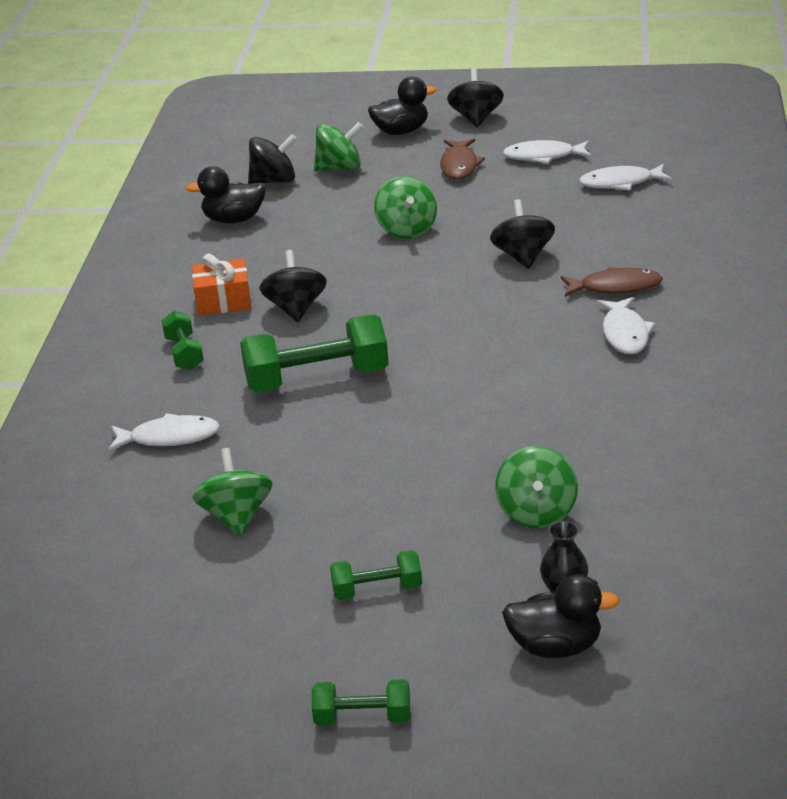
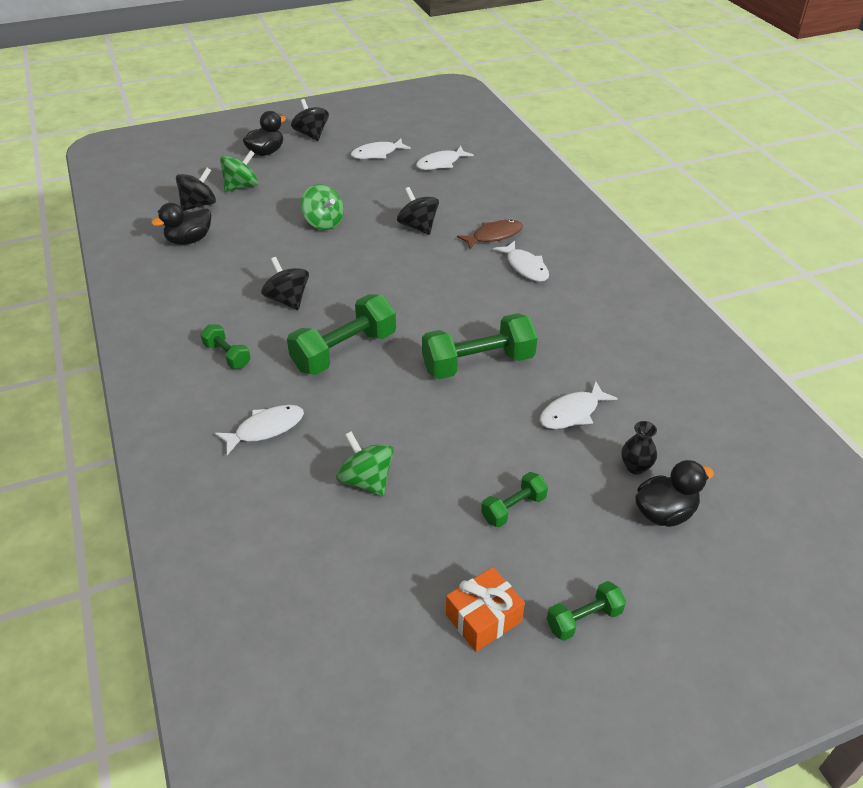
camera: 30 degrees left, 10 degrees up
(223, 301) = (227, 306): orange gift -> orange gift (483, 618)
(459, 166) = (325, 170): brown fish -> none
(466, 430) = (478, 363): none -> green dumbbell
(537, 512) = (572, 413): green spinning top -> white fish

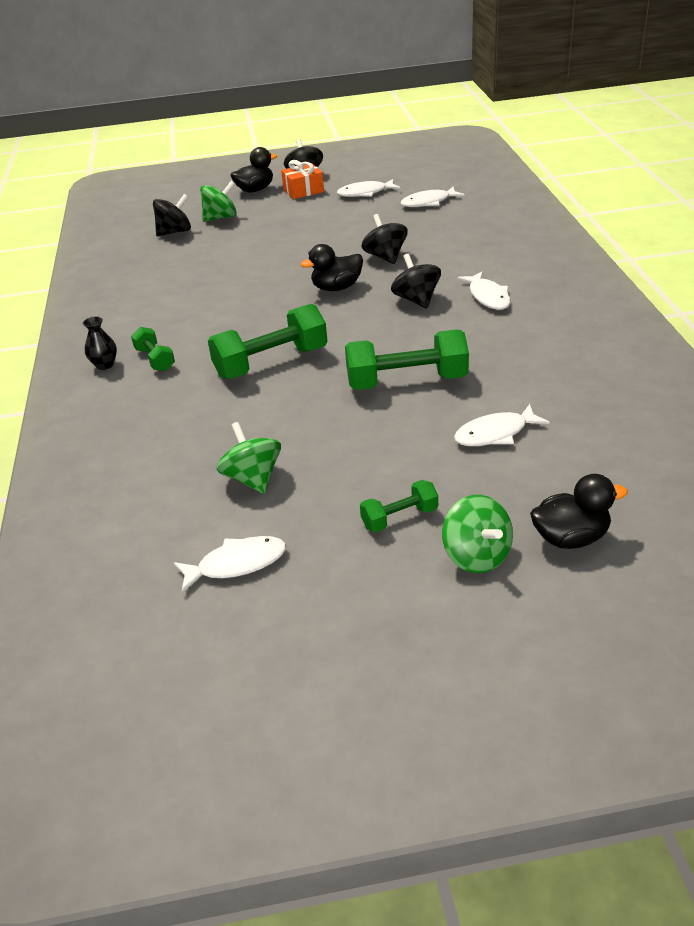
camera: 15 degrees right, 5 degrees down
(189, 240) = (155, 261): black duck -> black duck (336, 288)
(265, 429) = (169, 425): white fish -> white fish (237, 564)
(287, 300) = (231, 315): black spinning top -> black spinning top (416, 300)
(324, 223) = (290, 250): green spinning top -> green spinning top (476, 555)
(483, 618) = (331, 618): orange gift -> orange gift (303, 191)
(494, 236) = (463, 267): brown fish -> none
(584, 619) = (442, 632): green dumbbell -> none
(635, 467) = (551, 490): black vase -> black vase (105, 365)

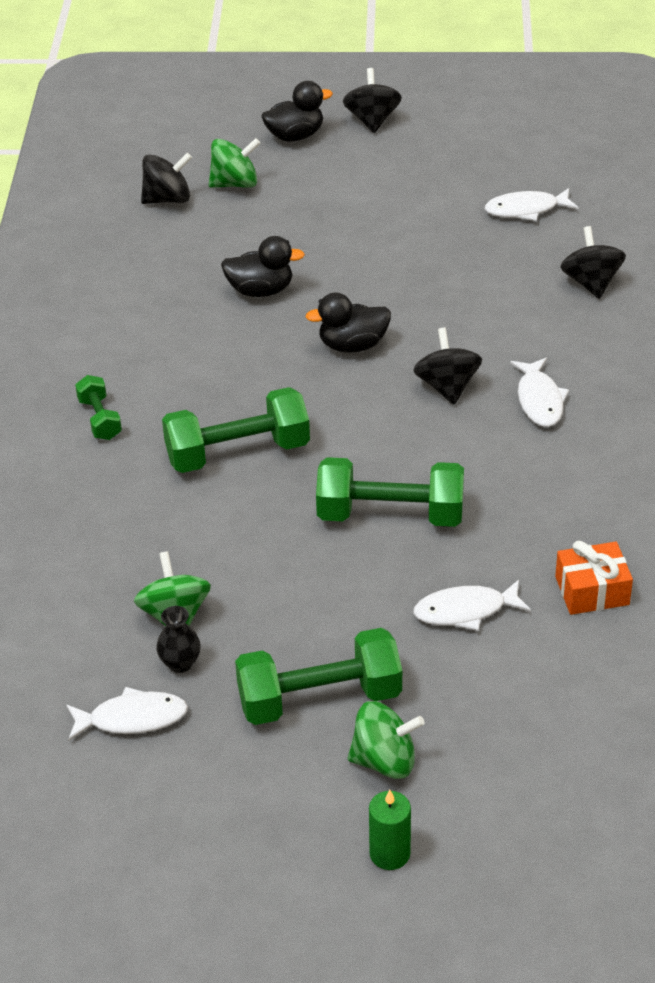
camera: 10 degrees right, 5 degrees up
(105, 365) = (38, 415): black vase -> black vase (180, 663)
(303, 191) = (361, 151): orange gift -> orange gift (592, 591)
(365, 193) = (445, 173): white fish -> none
(385, 257) = (432, 302): black spinning top -> black spinning top (591, 283)
(399, 517) = (319, 698): green dumbbell -> green dumbbell, size x1.89
(476, 555) = (385, 760): green spinning top -> green spinning top turned 75 degrees counterclockwise
(514, 632) = (389, 853): none -> green candle
(570, 538) = (492, 760): black duck -> black duck (261, 290)

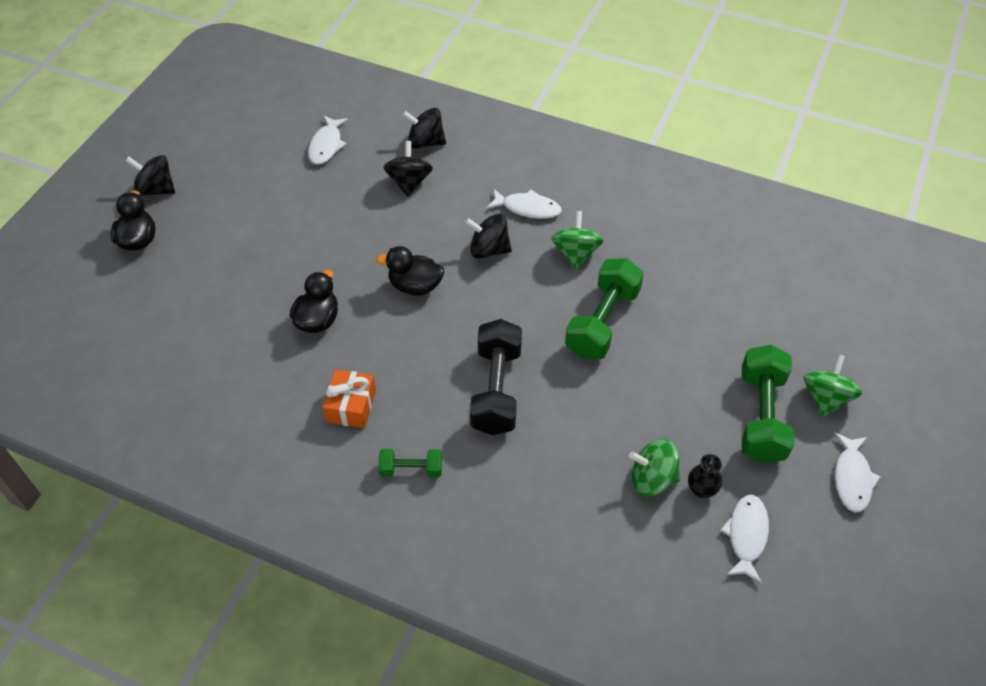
camera: 70 degrees left, 10 degrees up
(167, 199) = (158, 346): black spinning top -> black spinning top (409, 182)
(235, 183) = (171, 296): green spinning top -> green spinning top (575, 253)
(237, 452) = (496, 390): green dumbbell -> black dumbbell
(352, 345) = (415, 286): black duck -> black duck turned 90 degrees clockwise
(389, 853) = (903, 420): green candle -> none
(465, 611) = (708, 313): white fish -> white fish (852, 478)
(592, 591) = (713, 246): orange gift -> orange gift (351, 406)

